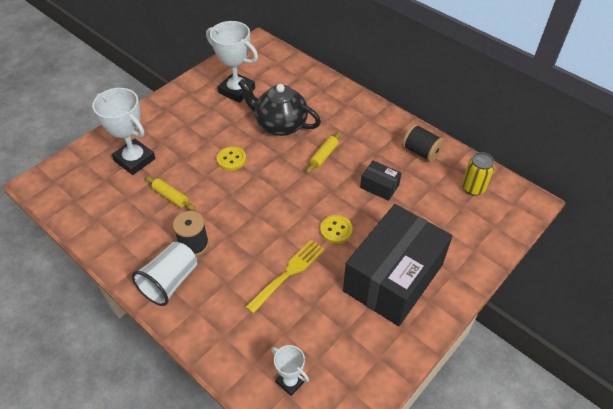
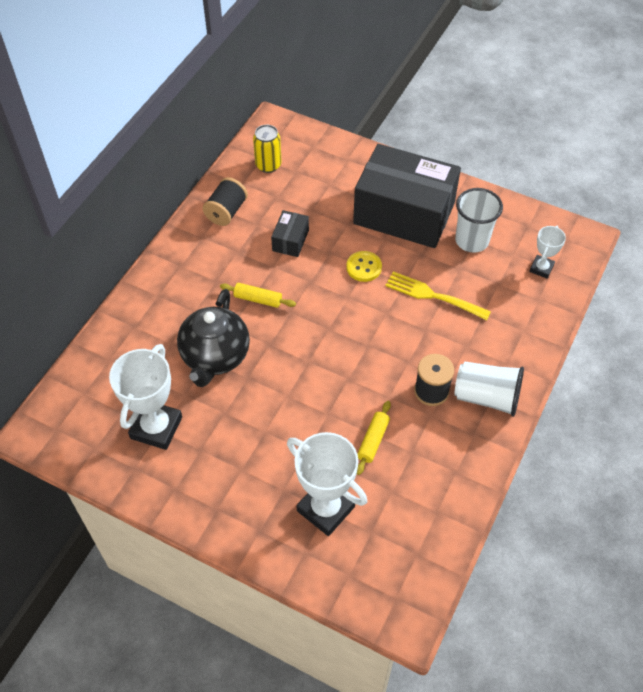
camera: 105 degrees left, 5 degrees up
(135, 160) = (325, 509): white trophy -> white trophy turned 75 degrees counterclockwise
(231, 159) = (291, 394): yellow button -> none
(344, 327) = (472, 240): none -> white cup

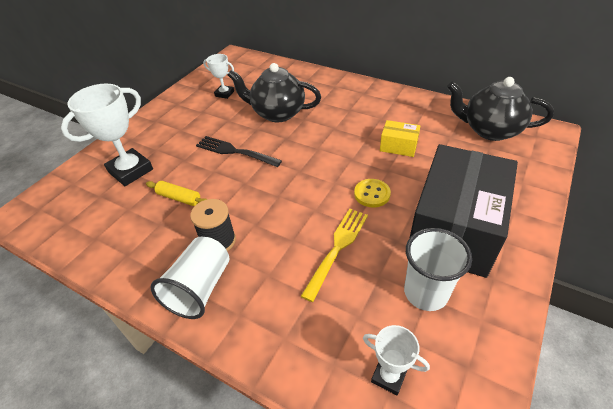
camera: 95 degrees right, 10 degrees down
(156, 428) = (224, 94): white trophy -> white trophy, size x0.54
(226, 211) = (424, 110): black spool -> none
(258, 299) = (331, 131): yellow rolling pin -> none
(268, 165) = (490, 130): yellow can -> black teapot
(290, 240) = (398, 146): black box -> yellow box
(292, 395) = (235, 152): none -> black fork

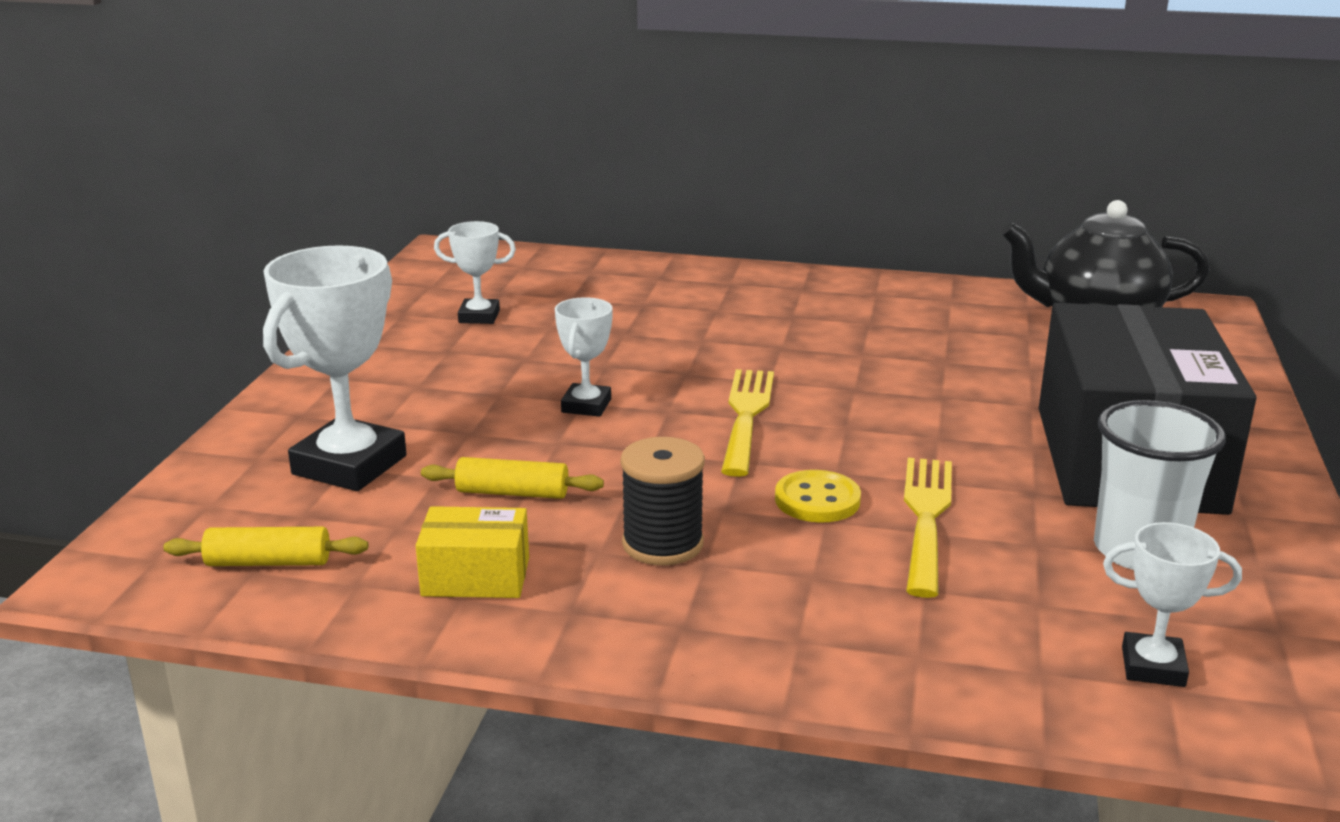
camera: 20 degrees left, 20 degrees down
(73, 219) = (268, 562): none -> yellow rolling pin
(200, 288) = (681, 618): white cup -> none
(235, 152) = (586, 406): black fork -> white trophy
(277, 113) = (635, 336): black teapot -> none
(295, 169) = (746, 417): none -> yellow fork
(372, 194) = (936, 433): yellow button -> yellow button (817, 500)
(398, 146) = (937, 360): yellow box -> yellow box (476, 577)

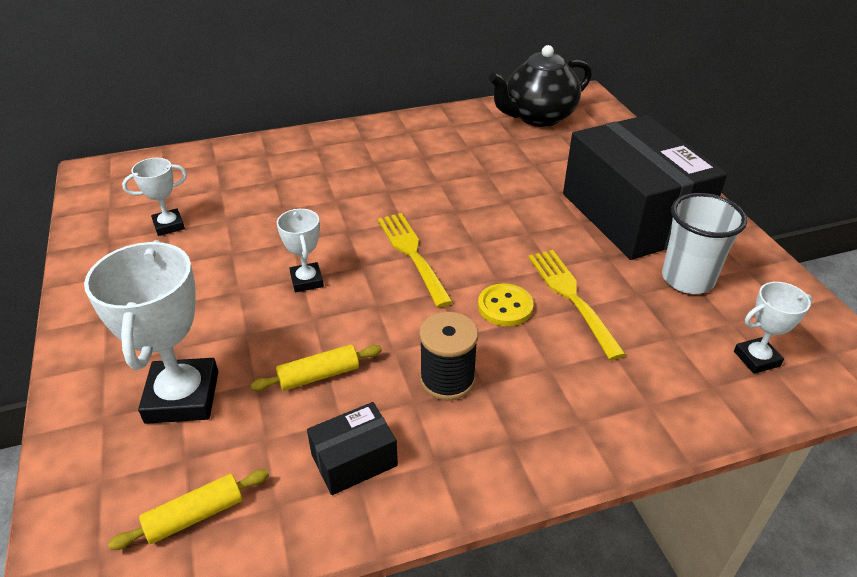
camera: 30 degrees left, 15 degrees up
(476, 577) = (354, 460): yellow box -> black box

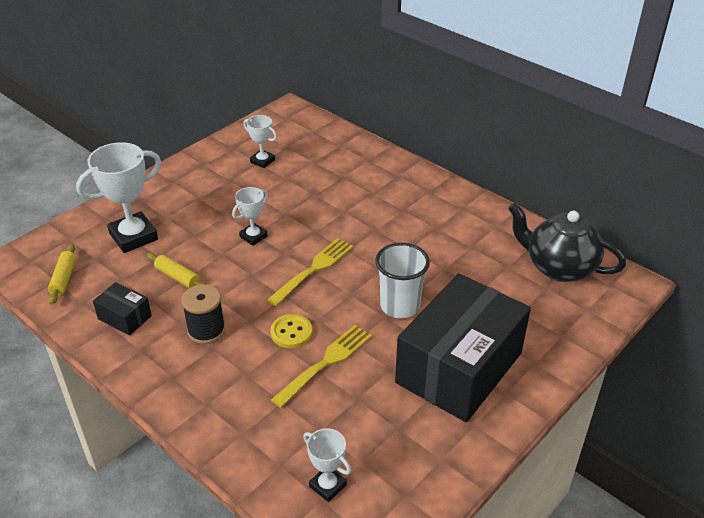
camera: 60 degrees right, 0 degrees up
(195, 516) = (64, 278): yellow rolling pin -> yellow rolling pin turned 60 degrees clockwise
(687, 279) = (397, 423): white cup -> white cup (400, 306)

